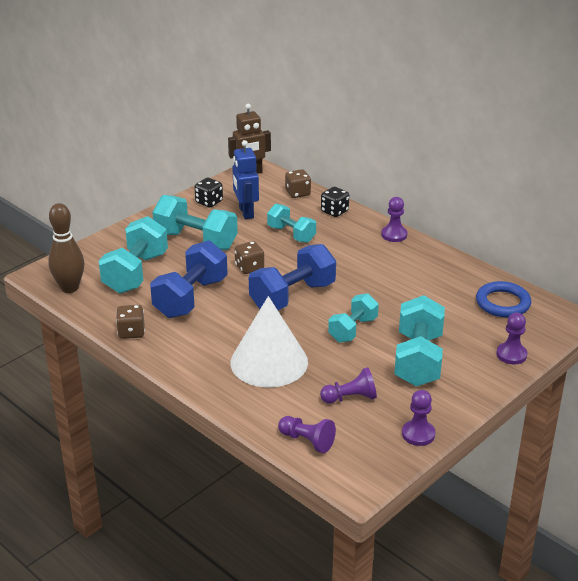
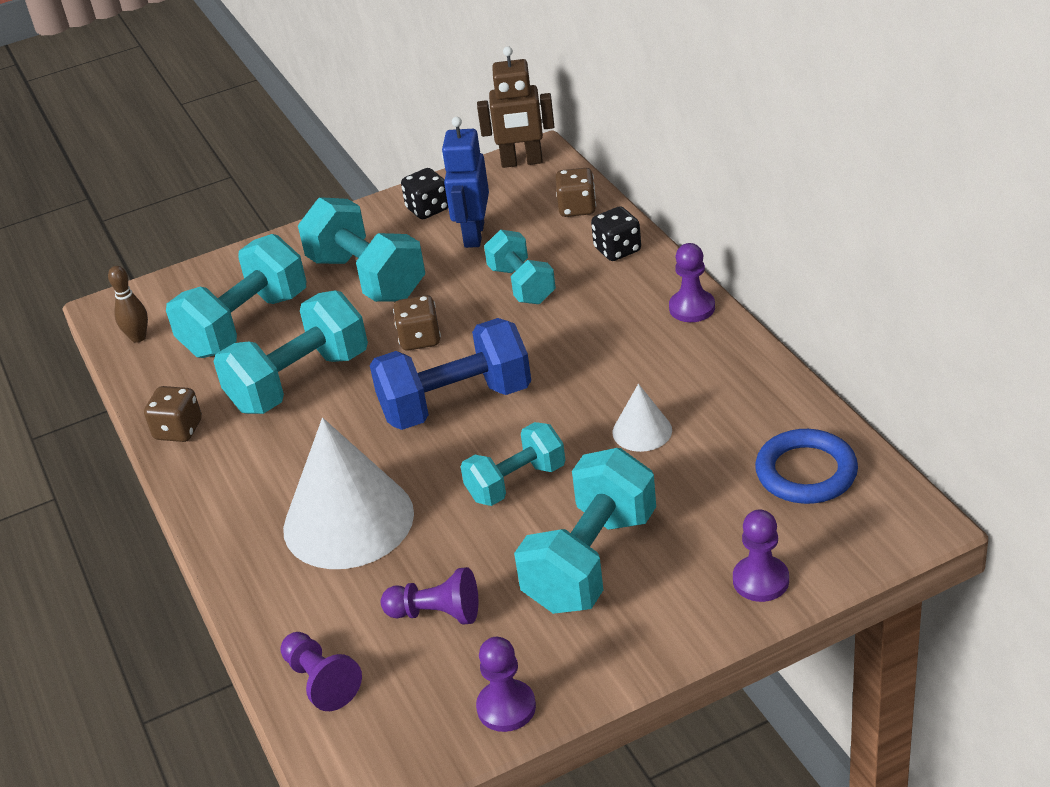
camera: 25 degrees right, 5 degrees up
(69, 288) = (138, 337): brown bowling pin -> brown bowling pin, size x0.57
(191, 298) = (299, 382): blue dumbbell -> turquoise dumbbell
(405, 296) = (642, 431): none -> white cone

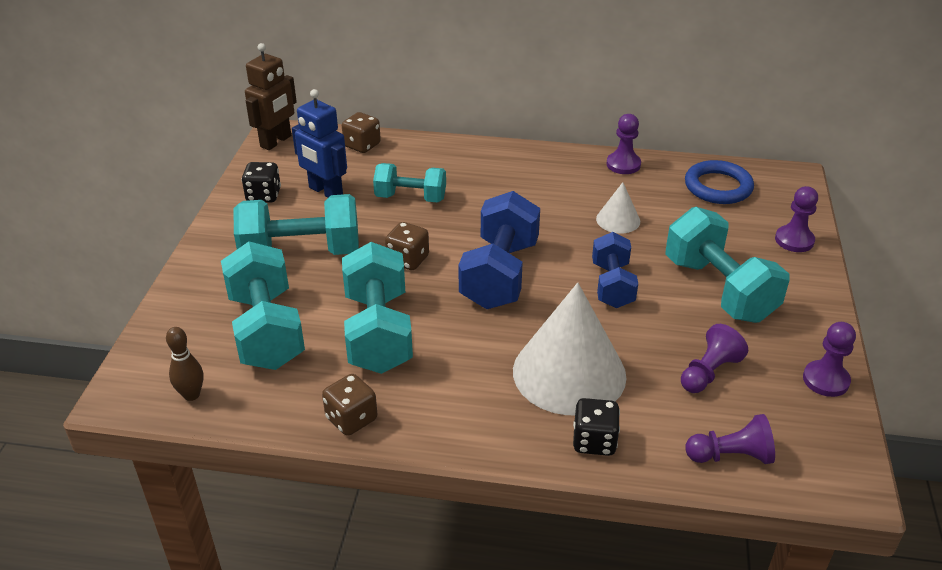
camera: 60 degrees left, 0 degrees up
(516, 483) = (612, 285): turquoise dumbbell -> blue dumbbell
(617, 250) = (429, 152): black dice -> black dice (594, 441)
(692, 308) = (524, 154): purple pawn -> purple pawn (623, 164)

